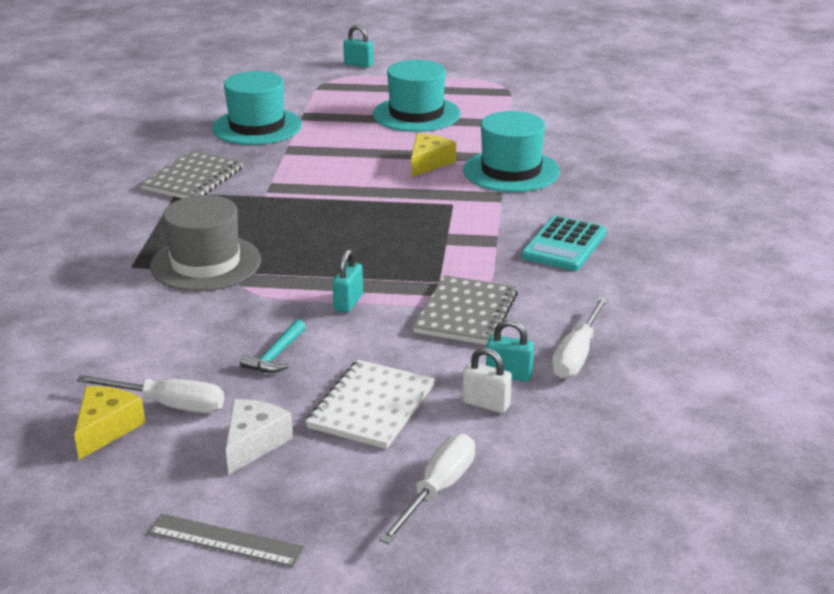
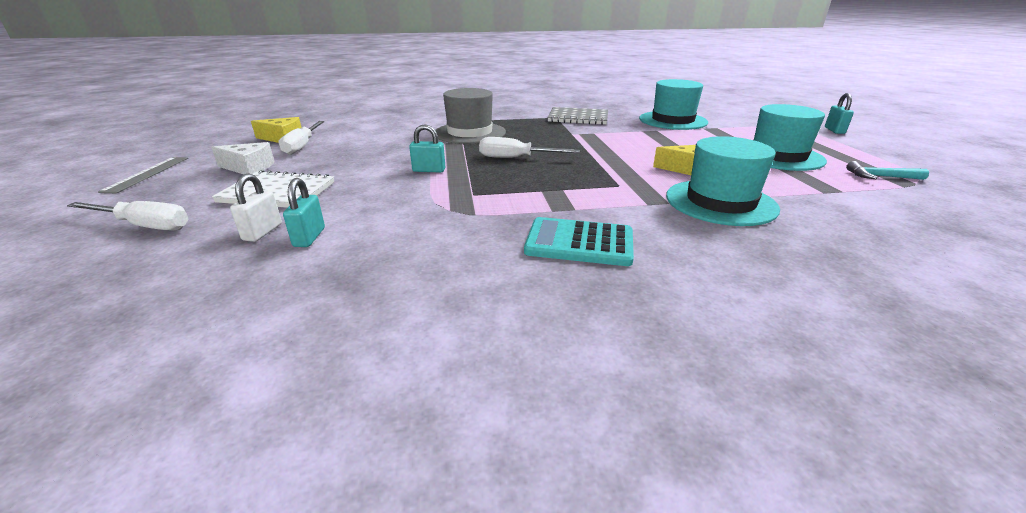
camera: 75 degrees right, 0 degrees up
(276, 356) = (354, 160): turquoise hammer -> turquoise hammer (880, 177)
(466, 313) = (419, 210): grey notebook -> none
(577, 355) = (340, 269): white screwdriver -> white screwdriver (516, 158)

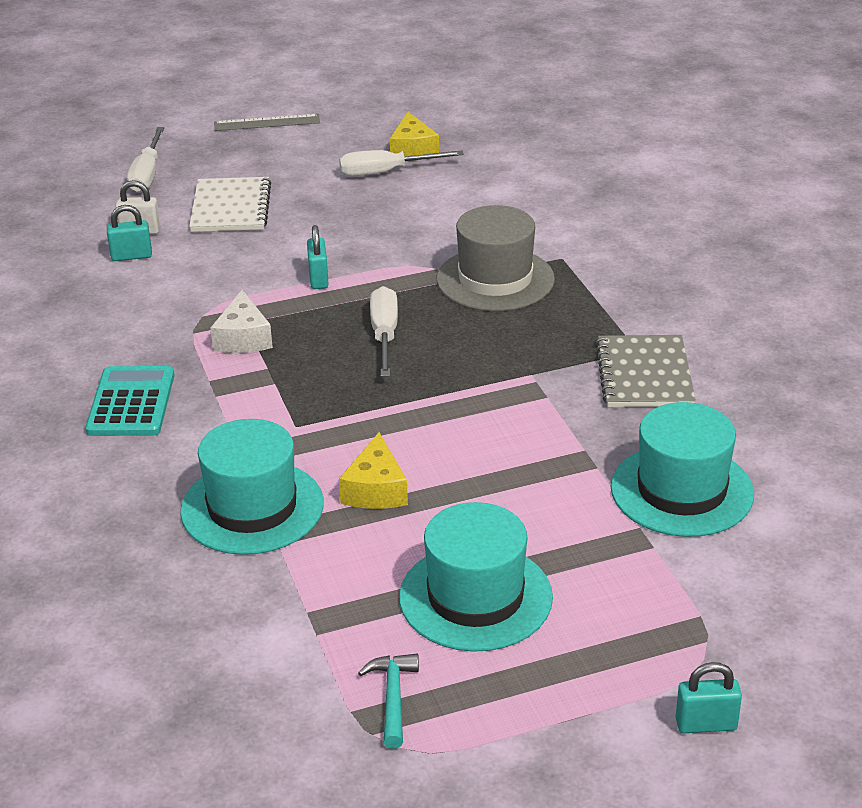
camera: 80 degrees right, 5 degrees up
(249, 168) = (298, 167): white cheese -> white cheese (243, 338)

